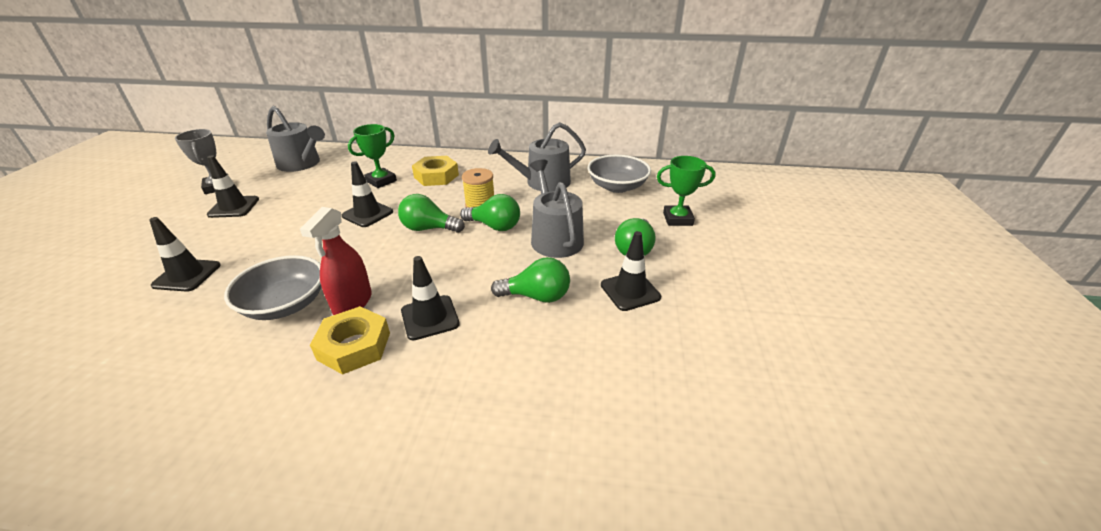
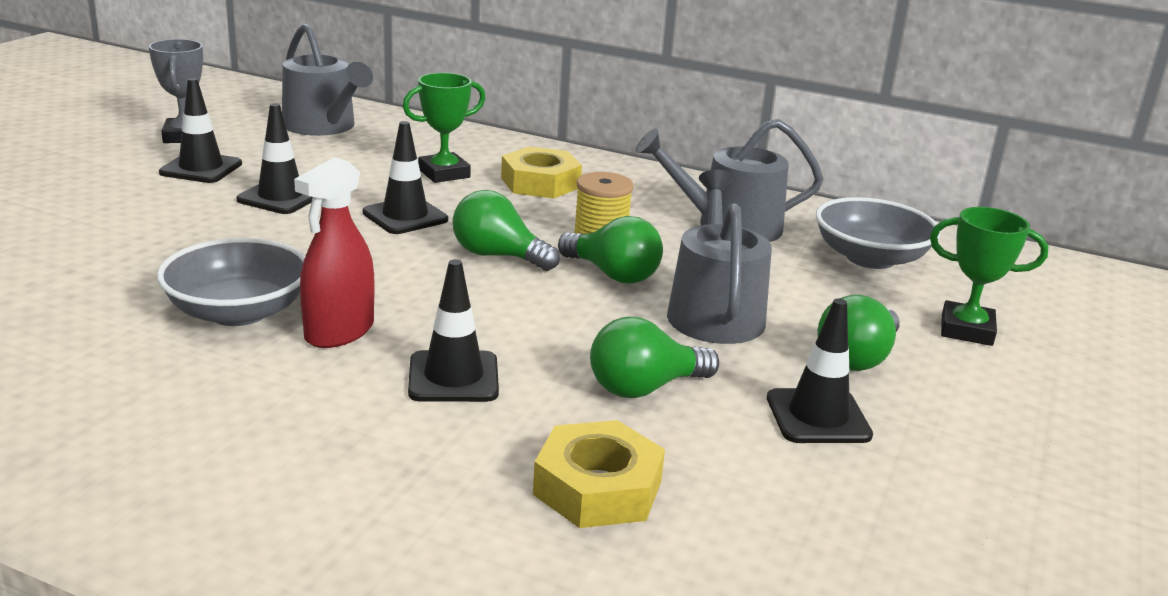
camera: 15 degrees right, 10 degrees down
(187, 275) = (109, 245): black traffic cone -> black traffic cone (280, 197)
(354, 346) = (323, 387): yellow nut -> yellow nut (598, 488)
(536, 296) = (644, 388): green light bulb -> green light bulb turned 135 degrees clockwise

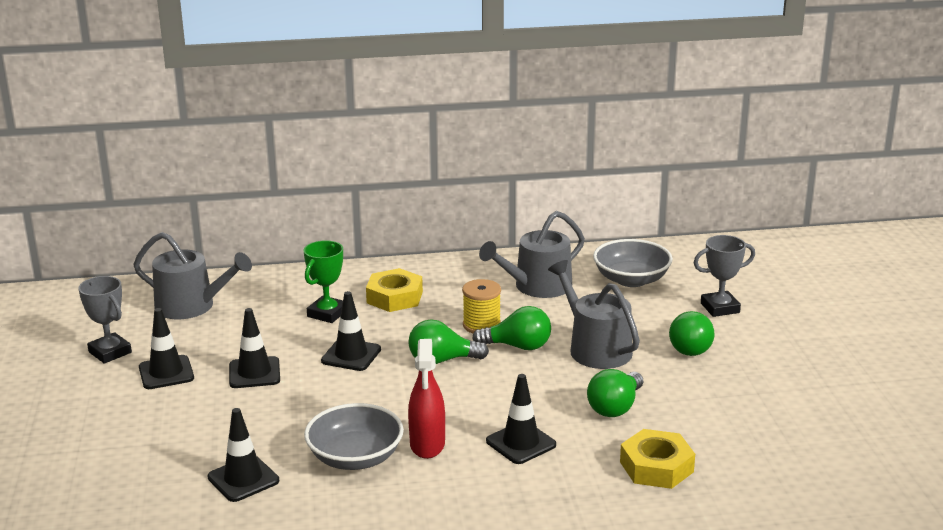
camera: 30 degrees left, 0 degrees up
(818, 417) = (706, 387): black traffic cone -> black traffic cone (243, 479)
(966, 330) = (720, 308): green trophy -> grey trophy

